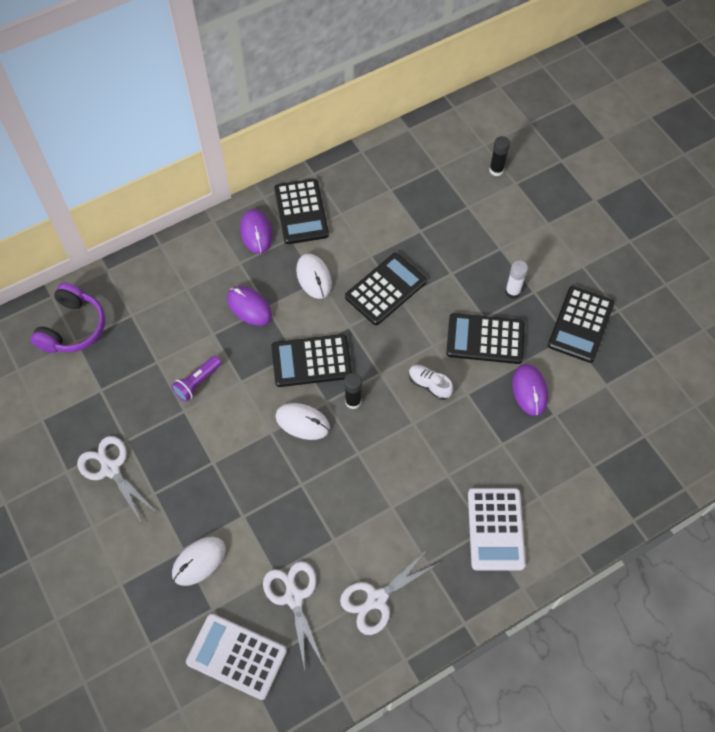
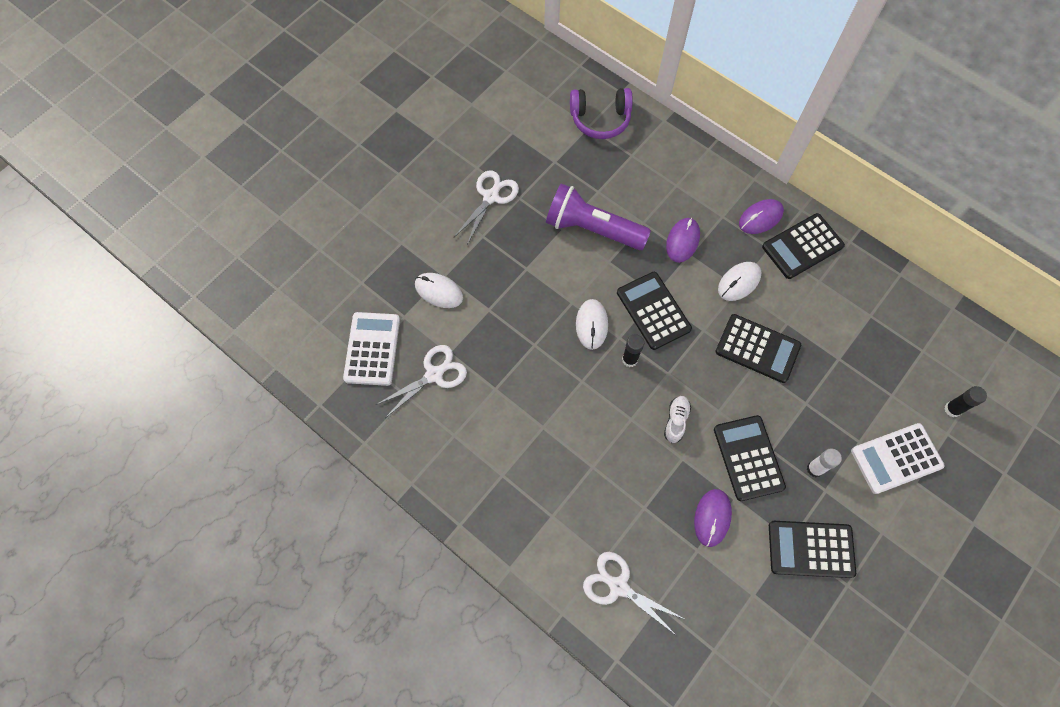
camera: 70 degrees right, 5 degrees up
(197, 382) = (592, 229): purple flashlight -> purple flashlight, size x2.04
(377, 599) = (455, 442): white scissors -> white scissors (618, 586)
(495, 529) = (557, 526): white calculator -> white calculator (896, 458)
(529, 390) = (712, 518): purple mouse -> purple mouse turned 45 degrees counterclockwise

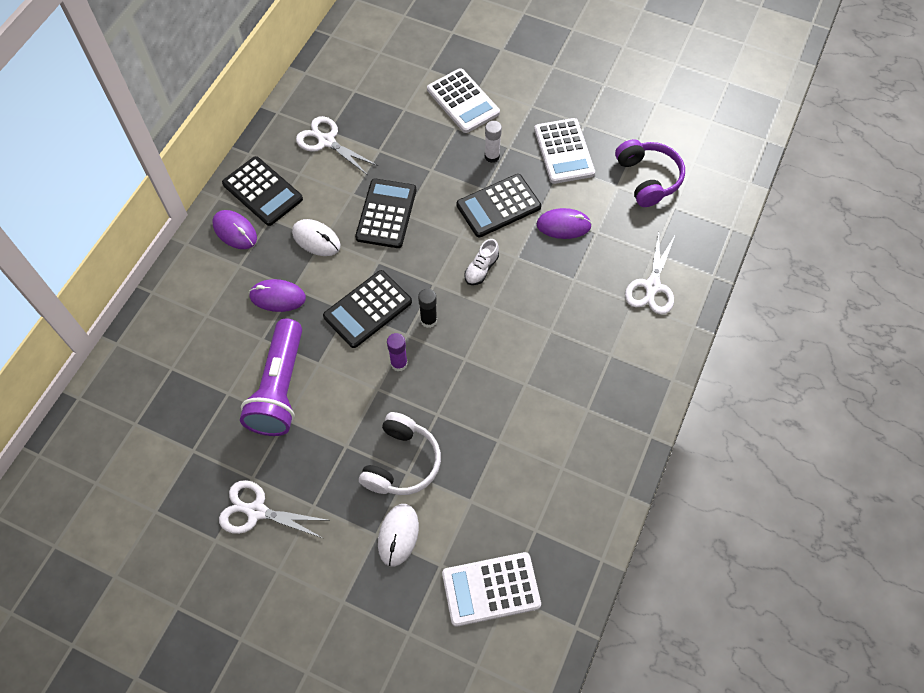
camera: 105 degrees left, 5 degrees down
(434, 374) = (501, 509): white scissors -> white scissors (326, 141)
(499, 307) = (401, 462): none -> white headphones
(591, 325) = (399, 363): white mouse -> purple glue stick
(600, 119) = (122, 413): purple headphones -> purple headphones (648, 178)
(676, 421) = (481, 269): white shoe -> white shoe turned 60 degrees counterclockwise
(811, 549) = (564, 151): black calculator -> white calculator
(952, 409) = (405, 67): black glue stick -> none

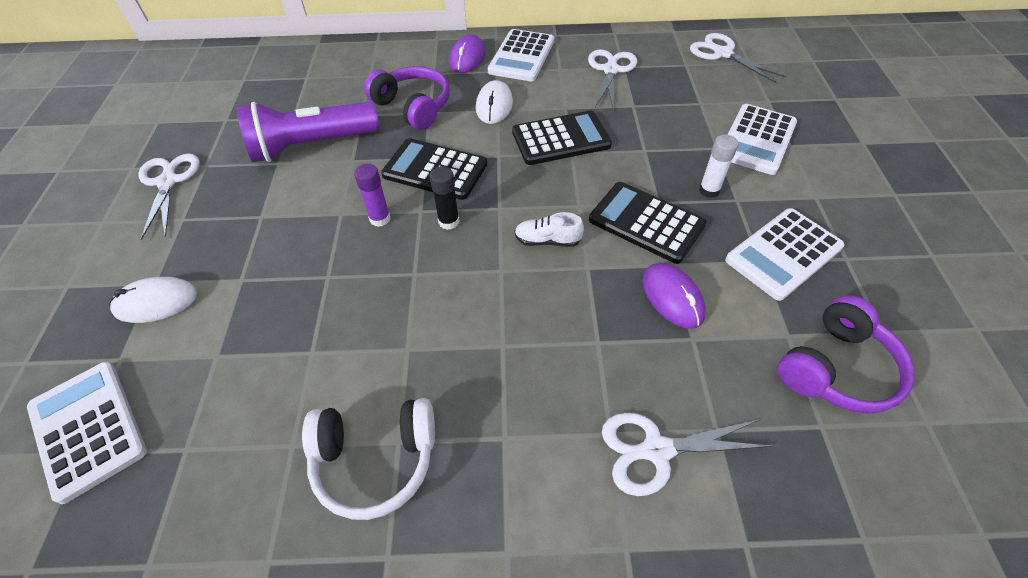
camera: 65 degrees right, 10 degrees down
(262, 191) = (521, 56): black calculator -> white calculator
(277, 297) = (413, 107): purple mouse -> purple headphones
(358, 61) = (722, 53): none -> white scissors
(401, 462) = (253, 269): white headphones -> white headphones (375, 460)

